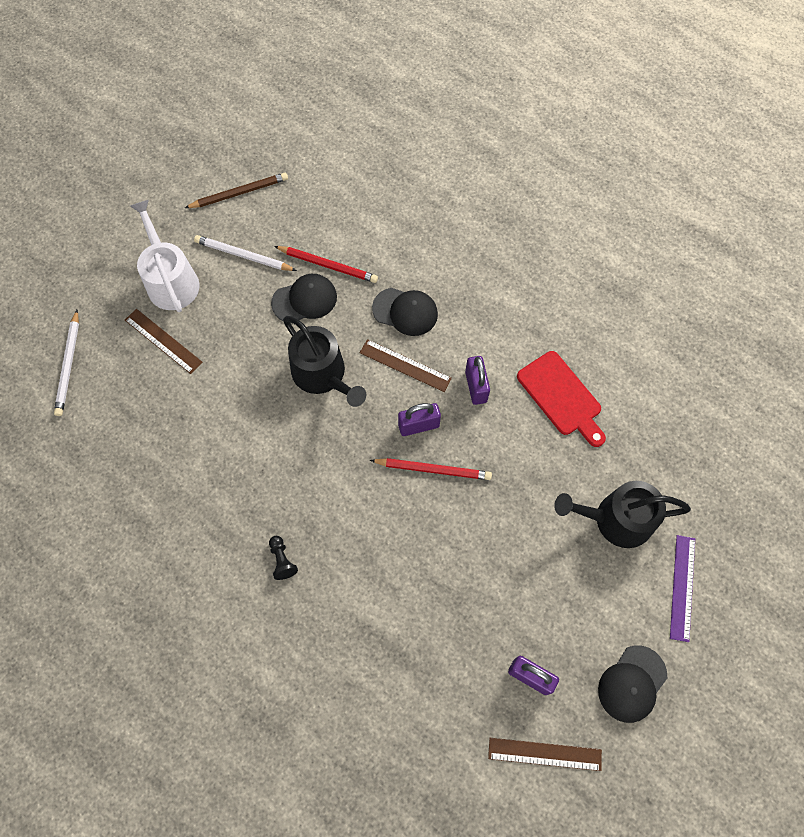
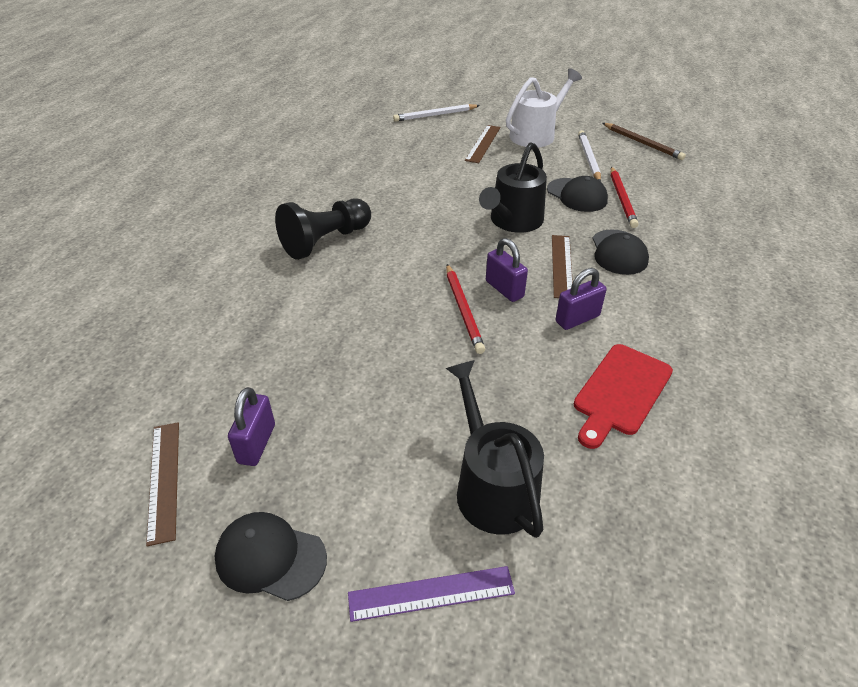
camera: 70 degrees right, 25 degrees down
(282, 560) = (325, 241): black pawn -> black pawn, size x2.31

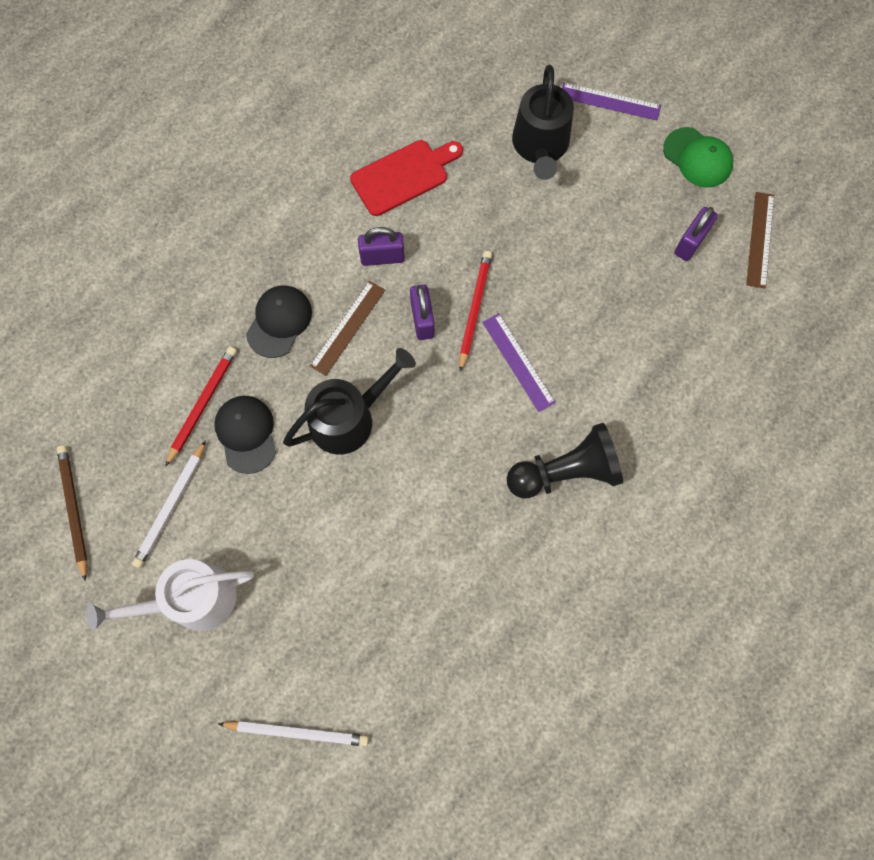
camera: 155 degrees left, 30 degrees up
(270, 557) = (697, 158): black cap -> green cap
(401, 289) = (518, 362): none -> purple ruler
(483, 143) = (279, 608): brown ruler -> none

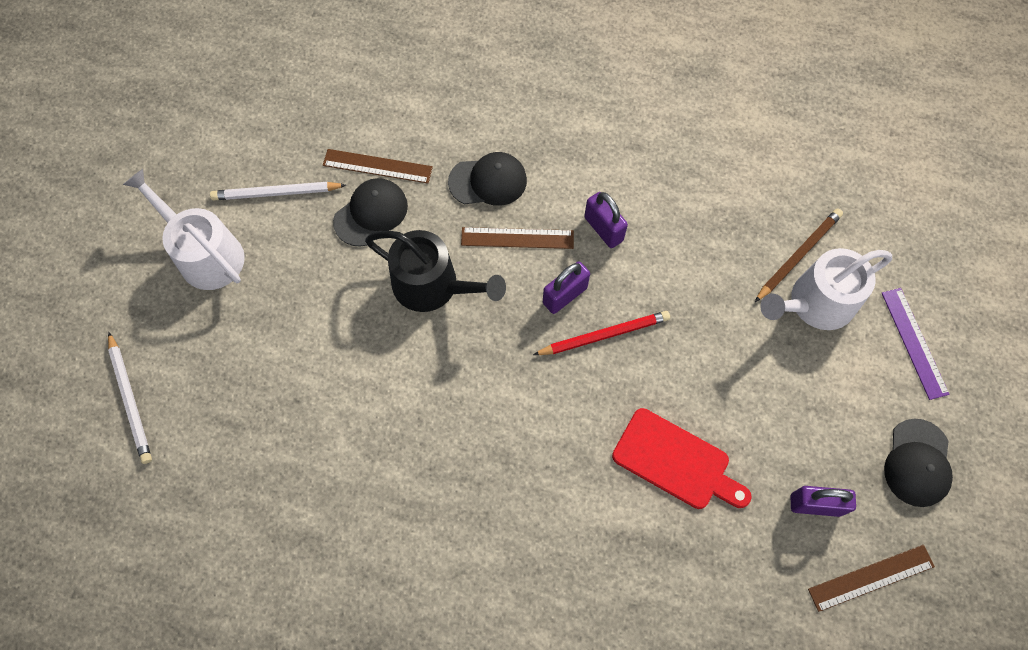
camera: 60 degrees right, 5 degrees down
(74, 510) = (236, 127): brown pencil -> brown pencil (798, 255)
(202, 405) = (377, 166): red pencil -> brown ruler
(403, 176) = (696, 202): red cutting board -> red cutting board (676, 461)
(518, 362) = (576, 402): purple ruler -> none
(540, 146) = (815, 303): black watering can -> white watering can
(565, 472) = (492, 506): black pawn -> none
(697, 158) = (917, 463): green cap -> black cap

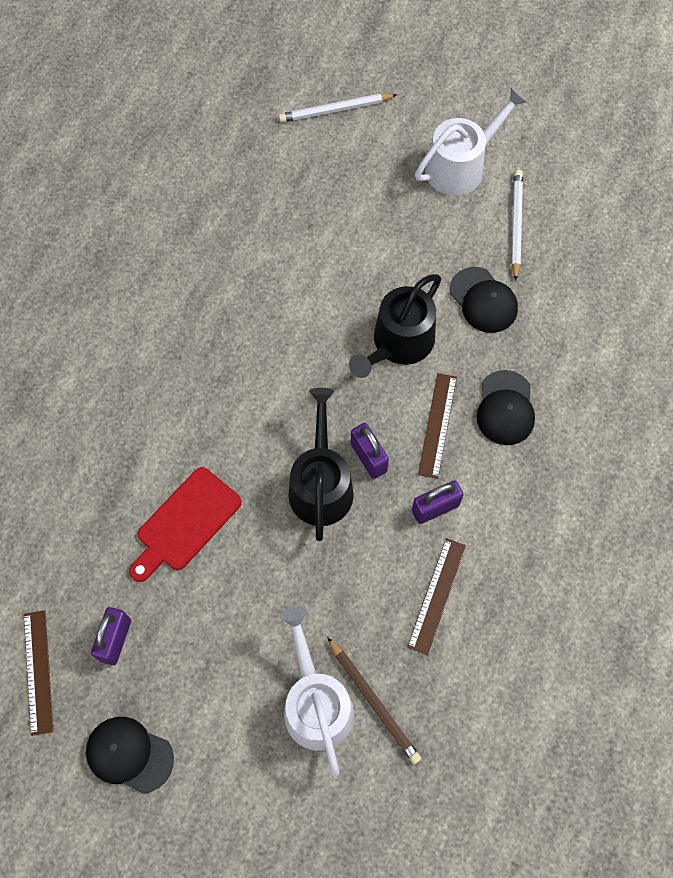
camera: 100 degrees right, 0 degrees up
(377, 166) = (535, 311): brown ruler -> brown ruler (437, 595)
(604, 335) = (321, 485): red pencil -> black watering can
(914, 342) = (253, 797): purple ruler -> none

